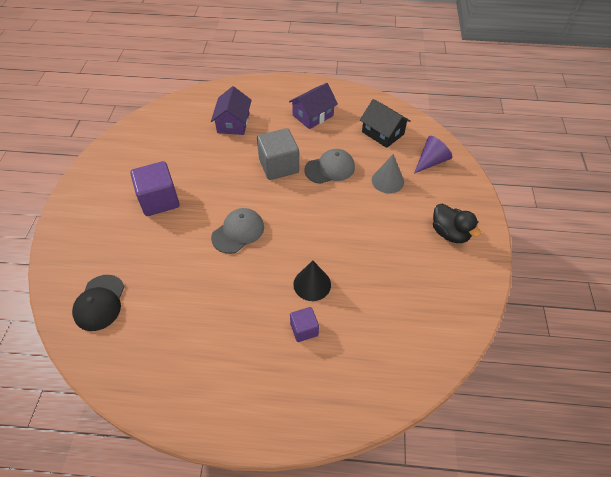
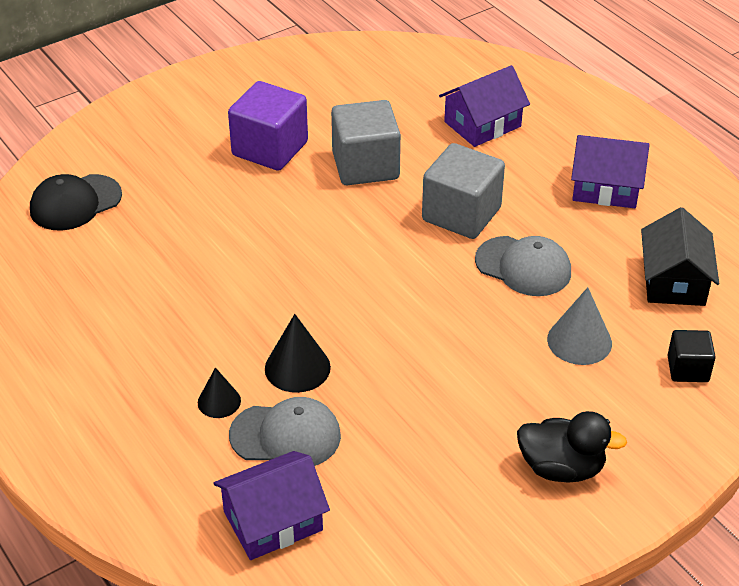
camera: 50 degrees right, 10 degrees down
(212, 175) = (365, 166): none -> grey cube
(238, 232) = (302, 247): grey cap -> grey cap (286, 435)
(304, 329) = (219, 401): purple cube -> black cone
(397, 356) = (273, 521): none -> purple house
(431, 161) = (688, 369): purple cone -> black cube
(450, 233) = (561, 468): black duck -> black duck turned 90 degrees counterclockwise

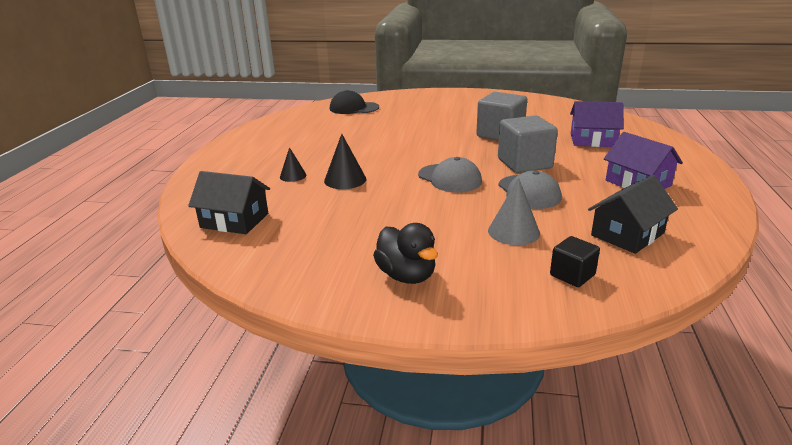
camera: 45 degrees right, 15 degrees down
(270, 149) = (462, 117): purple cube -> none
(273, 521) = (234, 220): purple house -> black house
(286, 435) = (296, 197): grey cap -> grey cap (449, 178)

